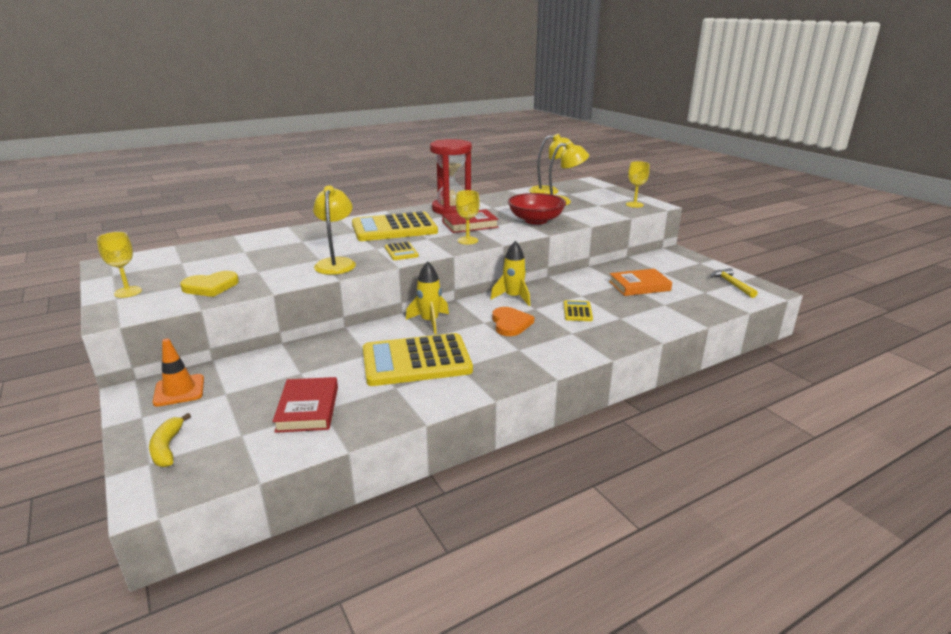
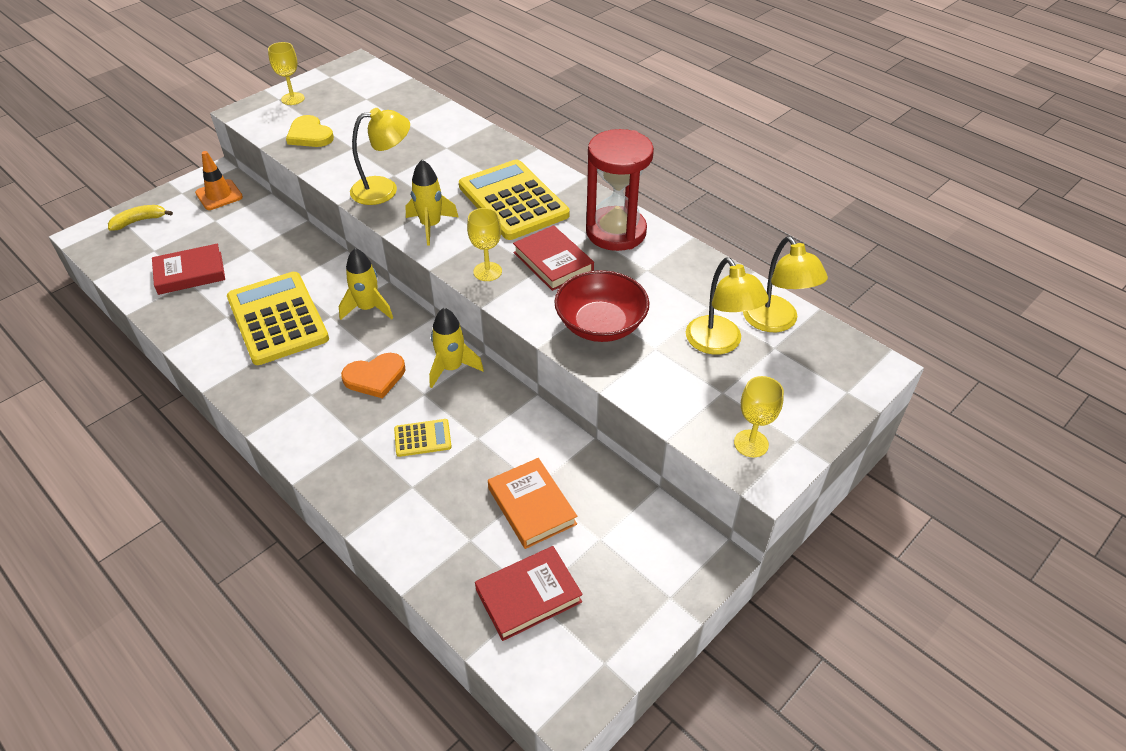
camera: 75 degrees right, 20 degrees up
(401, 252) = (431, 226): yellow calculator -> yellow rocket
(703, 293) = (528, 595): none -> red book
(732, 284) = (579, 643): yellow hammer -> none

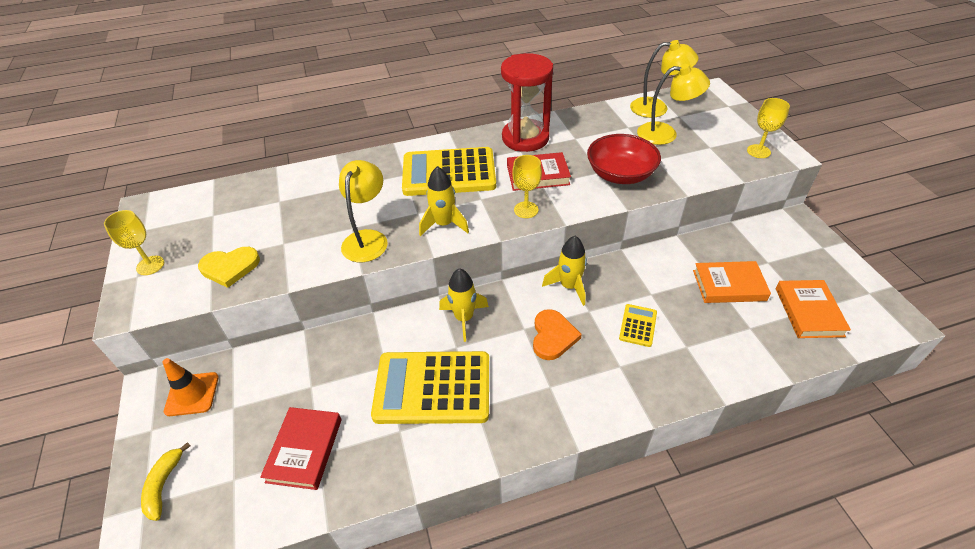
camera: 60 degrees left, 0 degrees up
(528, 595) = (808, 312): red book -> orange book

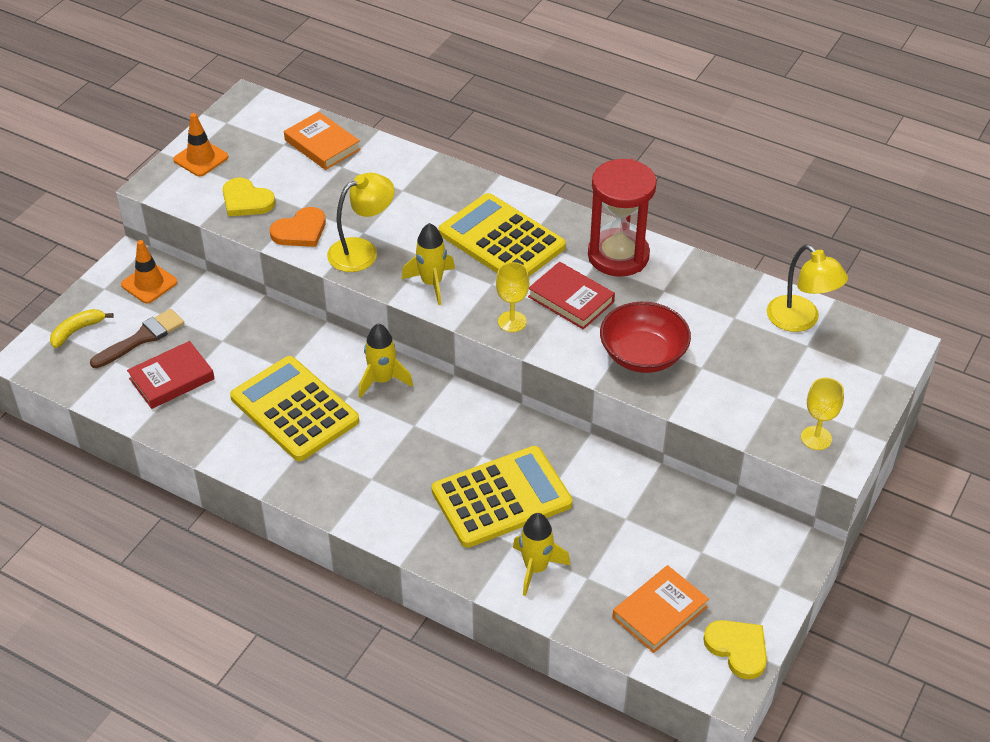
camera: 45 degrees right, 0 degrees up
(150, 265) = (201, 158): yellow goblet -> orange traffic cone
(237, 440) = (142, 338): none -> brown brush
(553, 336) = (426, 448): orange heart -> orange heart (300, 231)
(569, 286) = (497, 424): yellow rocket -> yellow rocket (536, 568)
(638, 325) = (501, 497): yellow calculator -> yellow calculator, size x2.27
(665, 134) = (757, 352): yellow lamp -> none
(729, 285) = (630, 537): orange book -> orange book (322, 145)
(866, 295) = (738, 649): none -> yellow heart

